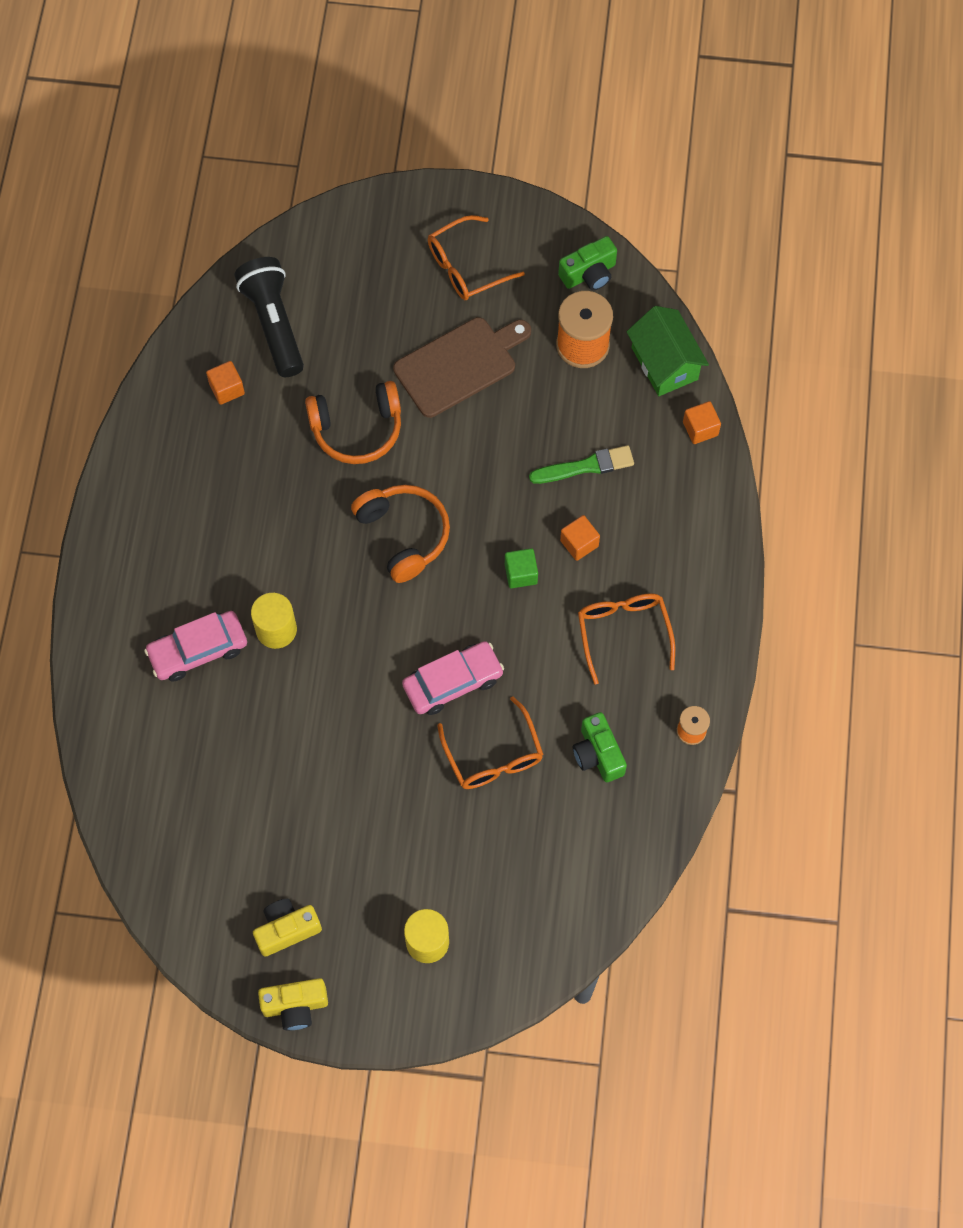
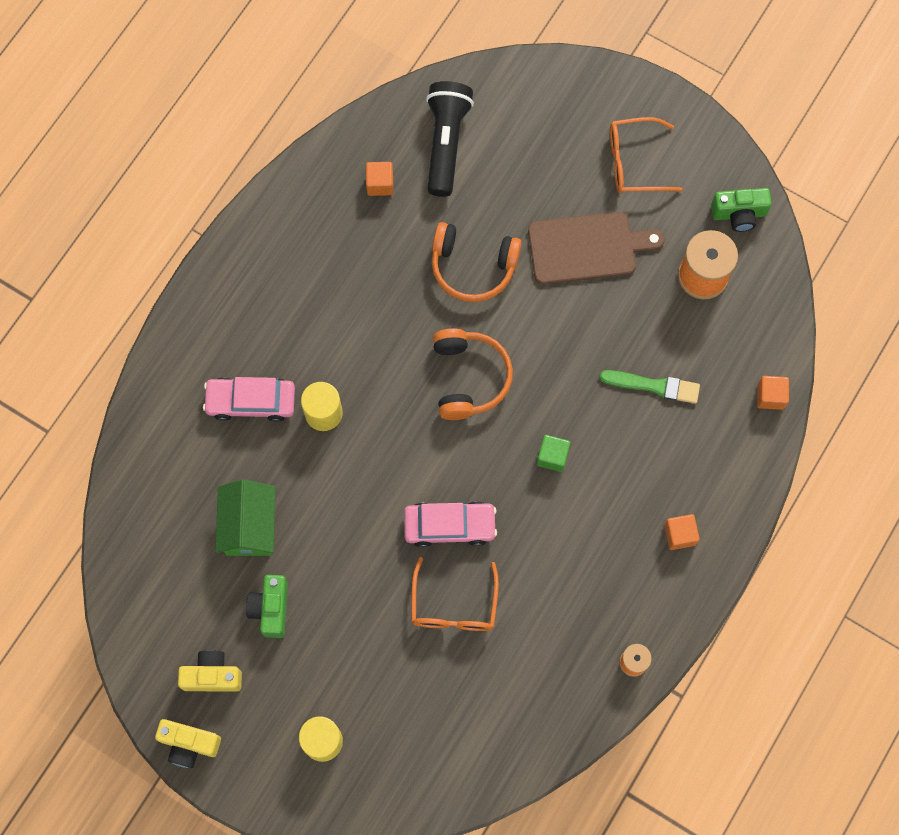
camera: 25 degrees right, 5 degrees up
(579, 543) = (615, 452): orange cube -> orange cube (679, 535)
(598, 754) = (543, 646): green camera -> green camera (271, 608)
(623, 632) = (616, 548): orange glasses -> none
(664, 363) = (767, 323): green house -> green house (249, 526)

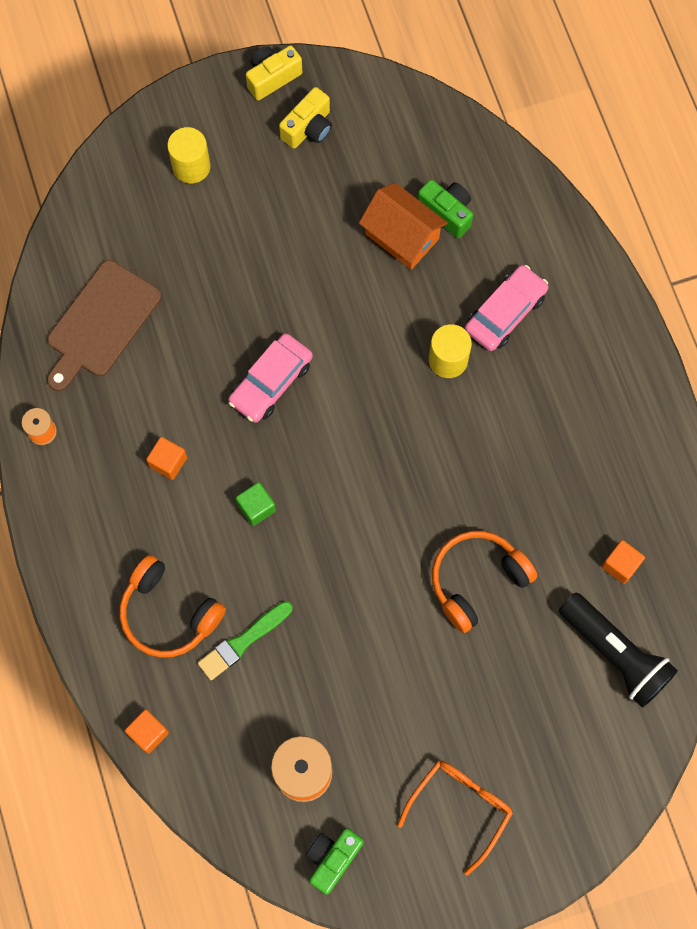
camera: 130 degrees right, 0 degrees up
(249, 526) = (402, 236): green house -> orange house
(271, 608) = (323, 204): green camera -> green camera (447, 212)
(454, 606) = (206, 335): orange glasses -> none
(469, 378) = (380, 496): orange headphones -> orange headphones (168, 613)
(587, 248) = (413, 693): brown cutting board -> brown cutting board (101, 323)
(679, 535) = (104, 553): orange cube -> orange cube (168, 462)

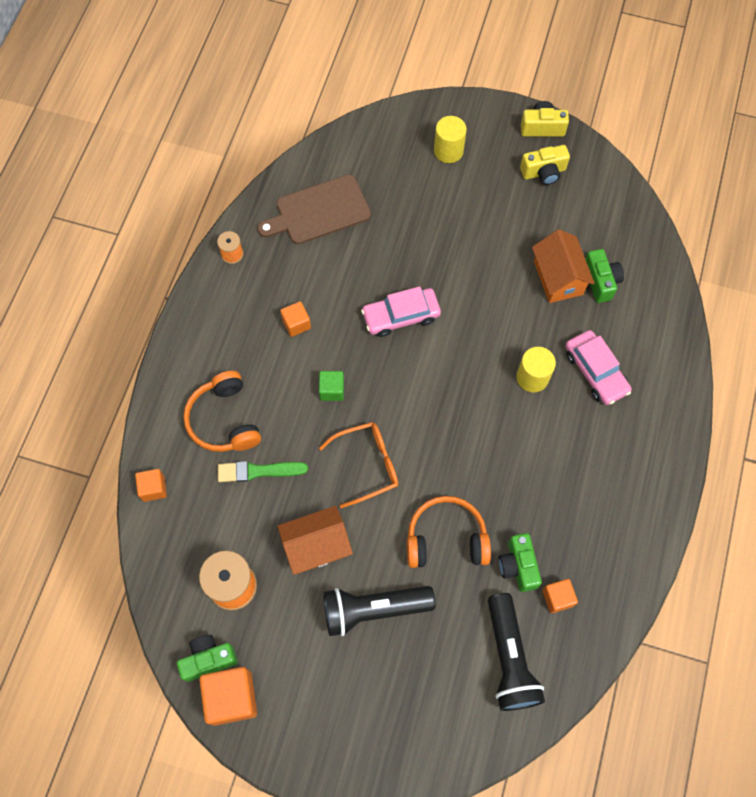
camera: 35 degrees right, 5 degrees down
(356, 675) = (316, 546): none -> orange house
(382, 878) = (232, 698): none -> orange cube
(456, 698) = (373, 609): none -> black flashlight
(460, 807) = (321, 688): orange glasses -> orange glasses (367, 464)
(505, 313) = (595, 371): pink car -> pink car turned 75 degrees clockwise
(563, 560) = (518, 566): none -> green camera

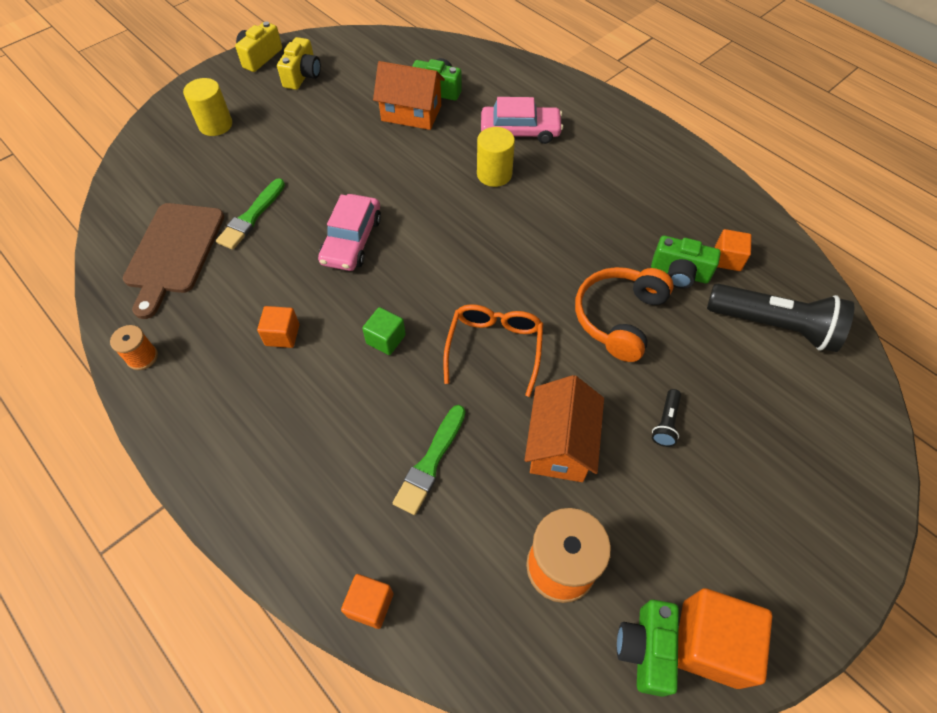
camera: 60 degrees left, 10 degrees down
(224, 420) = (340, 469): orange headphones -> none
(373, 609) = (666, 423): black flashlight -> black flashlight, size x0.43
(379, 237) = (251, 216): none -> green brush

